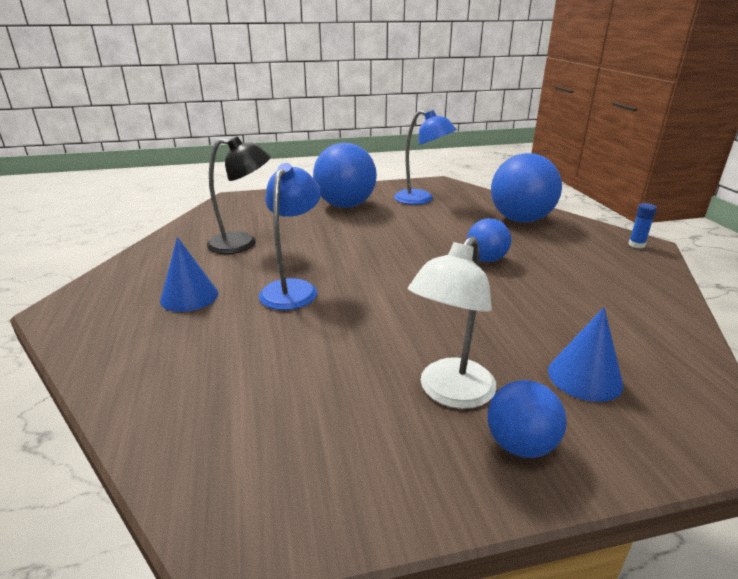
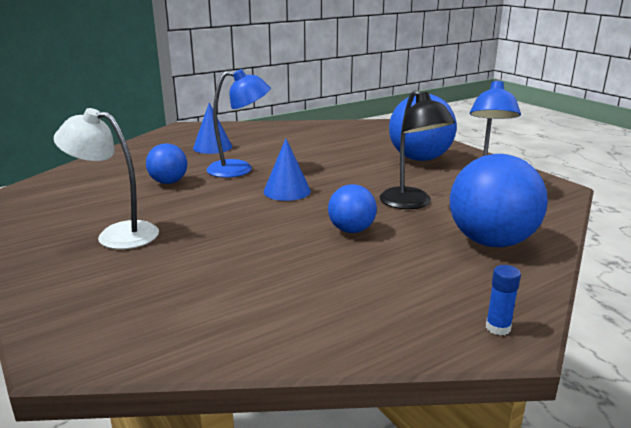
camera: 70 degrees right, 5 degrees down
(242, 243) = (301, 143): black lamp -> black lamp (411, 203)
(520, 445) = (60, 262): blue ball -> blue ball (168, 182)
(584, 377) = (146, 285): blue cone -> blue cone (287, 191)

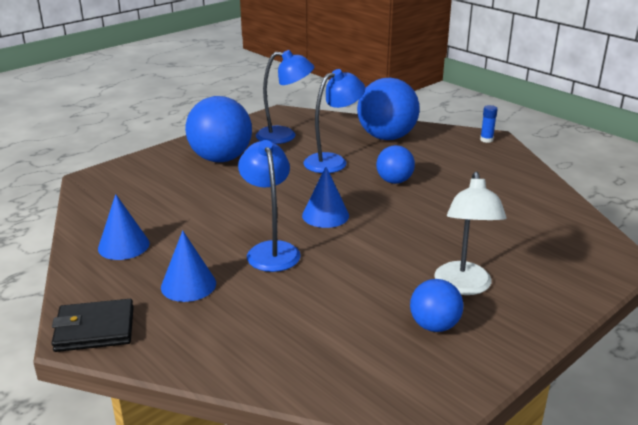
camera: 100 degrees left, 5 degrees up
(168, 182) = (324, 289): blue ball -> blue ball (434, 326)
(186, 129) = (95, 329): none -> black wallet
(276, 133) = (123, 245): none -> blue cone
(411, 203) = (333, 161): black lamp -> blue lamp

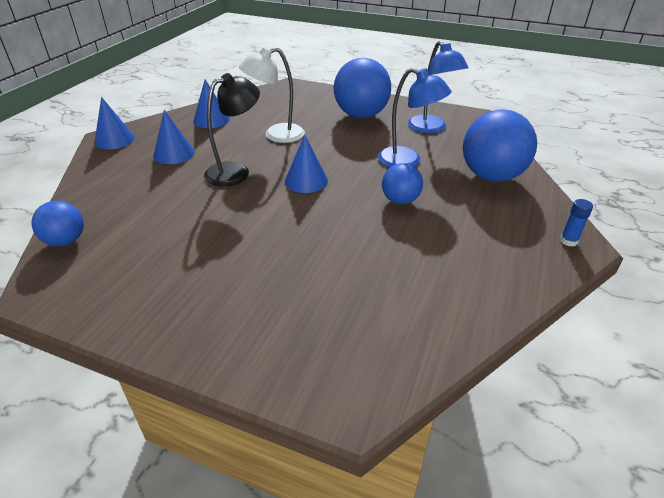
camera: 65 degrees right, 10 degrees up
(95, 329) = (114, 140): black wallet -> blue cone
(271, 250) = (235, 171): blue lamp -> black lamp
(434, 326) = (156, 275): blue ball -> blue ball (66, 241)
(464, 286) = (227, 281): white lamp -> white lamp (276, 135)

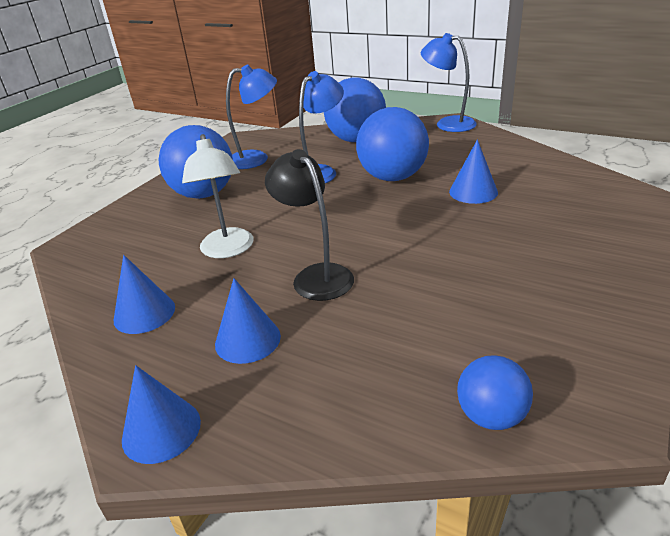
camera: 80 degrees left, 5 degrees down
(306, 180) = (349, 225): blue cone -> blue cone (473, 192)
(400, 200) = (392, 177): blue ball -> blue ball, size x1.81
(568, 241) = (448, 123): blue glue stick -> blue lamp

